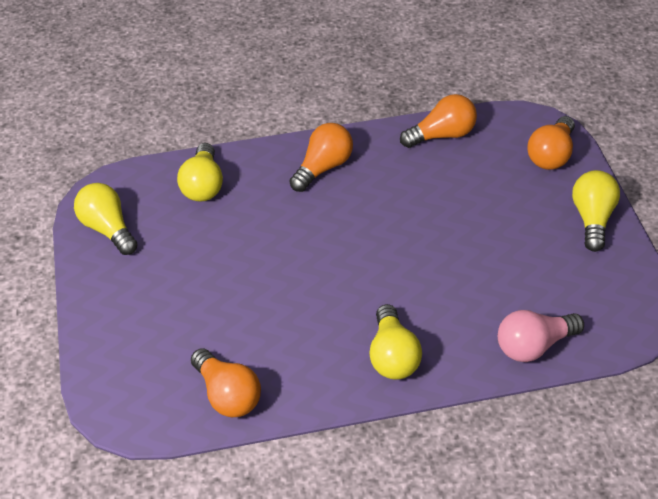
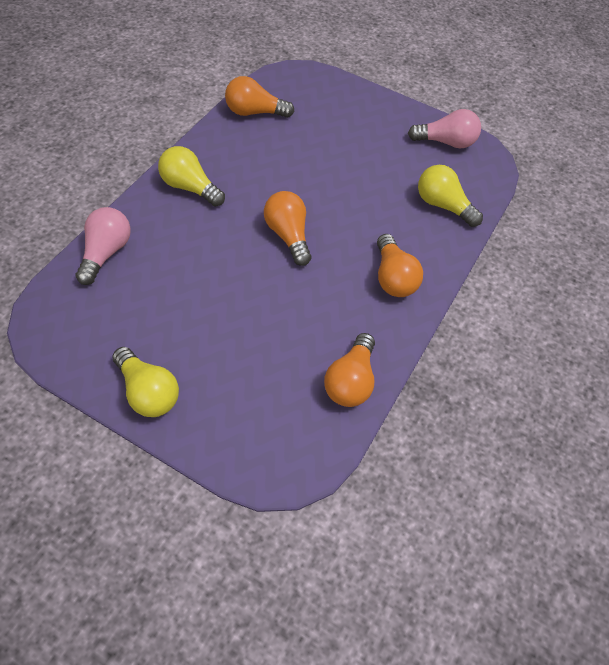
camera: 125 degrees right, 10 degrees up
(108, 229) = (446, 142): yellow light bulb -> pink light bulb
(551, 155) = (241, 437): orange light bulb -> orange light bulb (288, 235)

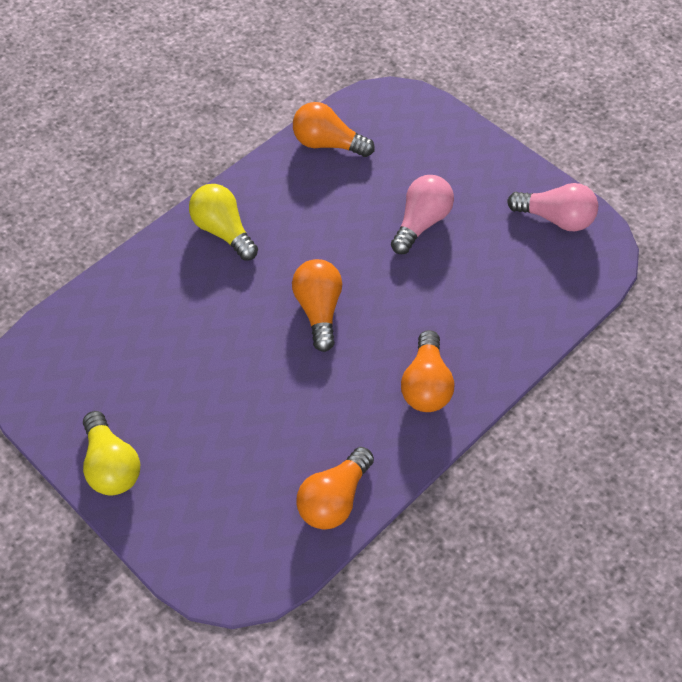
camera: 20 degrees right, 0 degrees up
(106, 253) = (109, 296): pink light bulb -> pink light bulb (421, 223)
(443, 205) = (520, 303): yellow light bulb -> none

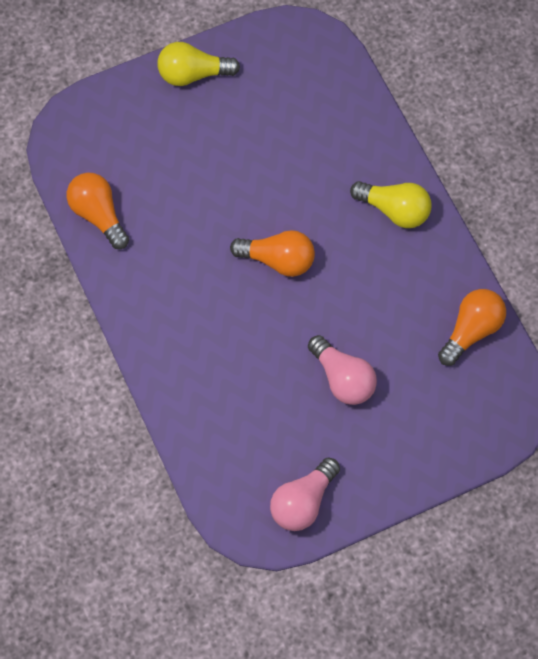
camera: 110 degrees right, 10 degrees up
(223, 231) = (394, 210): yellow light bulb -> yellow light bulb turned 45 degrees clockwise
(426, 385) = (170, 317): orange light bulb -> none

